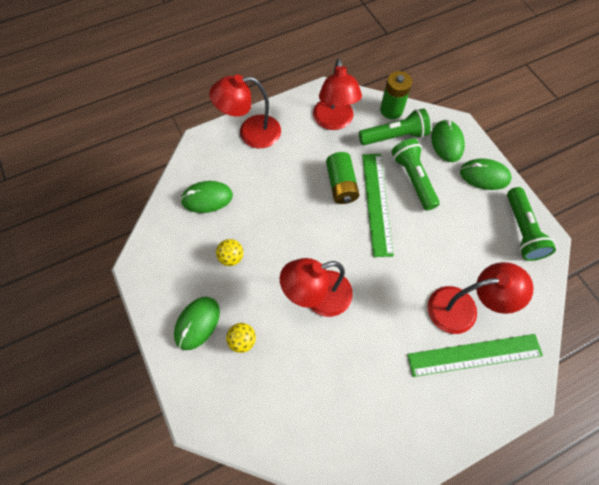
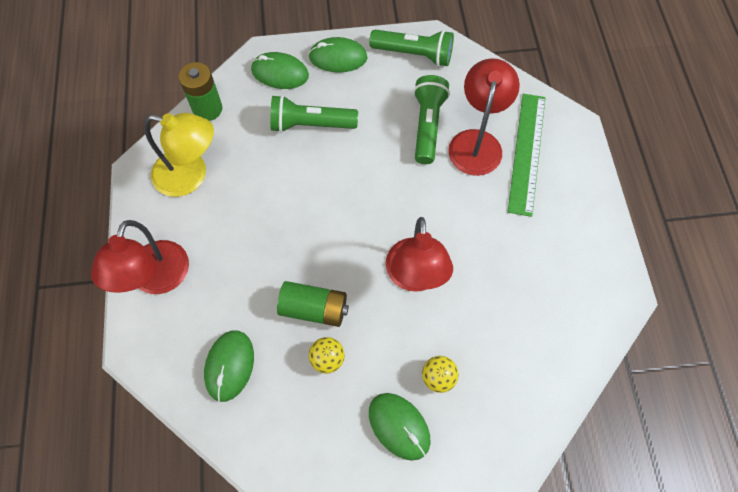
camera: 70 degrees left, 0 degrees up
(334, 121) = (190, 176): red lamp -> yellow lamp
(341, 185) = (283, 200): green battery -> green battery (314, 309)
(377, 203) = (324, 173): green ruler -> none
(394, 136) = (245, 120): green flashlight -> green flashlight (427, 125)
(484, 176) = (338, 57): green mouse -> green mouse turned 60 degrees clockwise

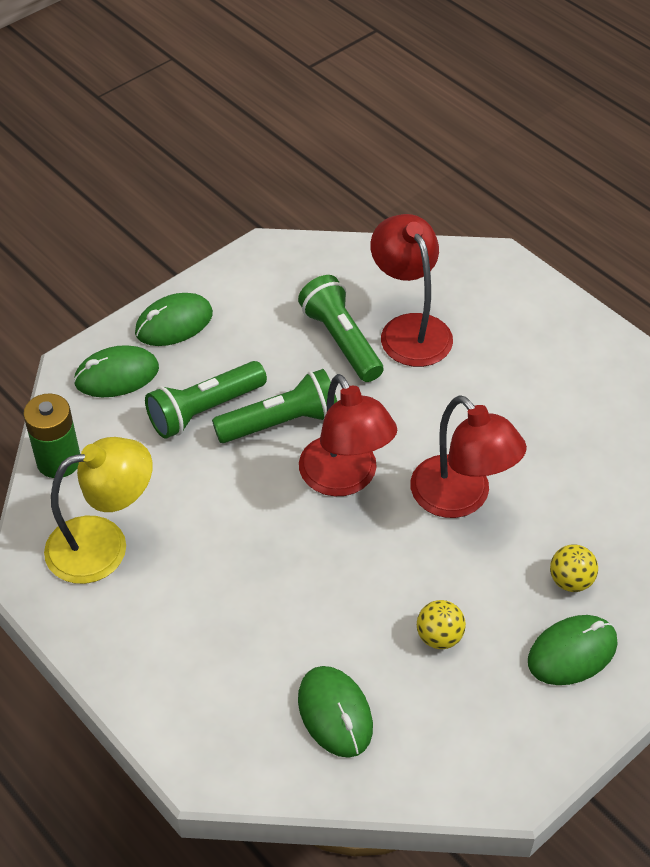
camera: 35 degrees left, 15 degrees down
(156, 280) = (162, 680): red lamp -> red lamp (345, 479)
(314, 309) = (379, 596): green battery -> none
(399, 426) = (572, 652): green mouse -> green mouse turned 45 degrees counterclockwise
(414, 54) = (262, 275): green flashlight -> green flashlight (281, 422)
(527, 153) = (471, 311): green ruler -> none

